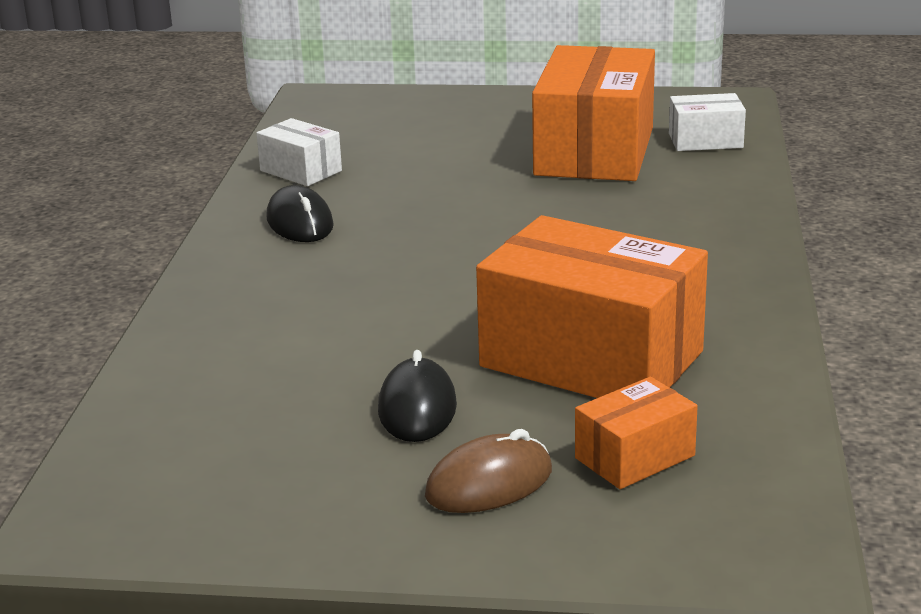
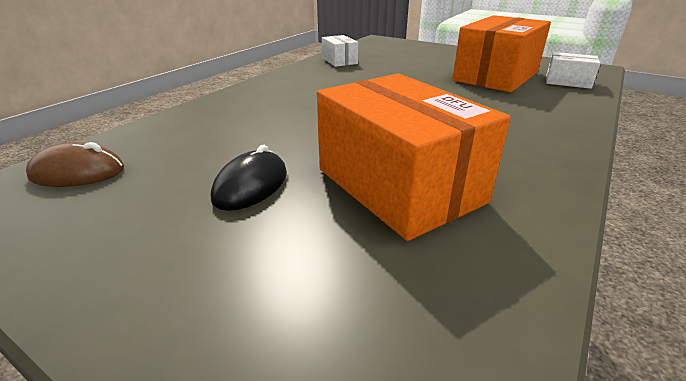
camera: 25 degrees right, 5 degrees up
(300, 222) = (313, 79): black mouse -> none
(489, 483) = (225, 264): brown mouse -> brown mouse (78, 173)
(634, 457) = (361, 282): orange box -> none

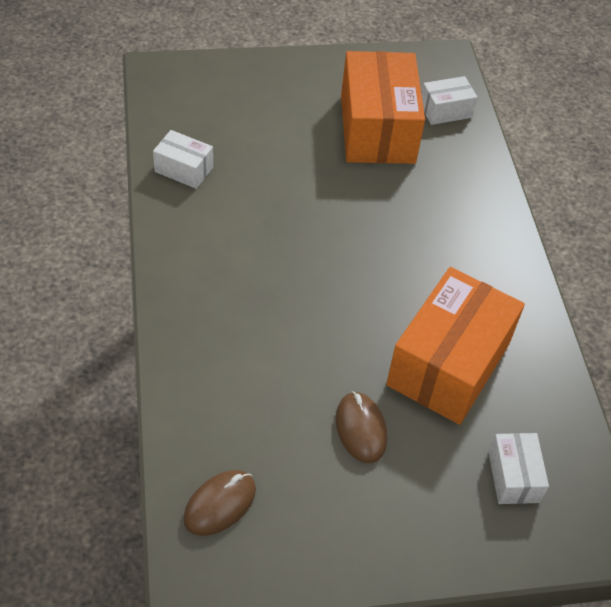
camera: 45 degrees left, 20 degrees up
(251, 186) = (361, 429): black mouse -> brown mouse
(350, 311) = (513, 476): none -> white box
(399, 185) = (448, 364): orange box -> orange box turned 75 degrees counterclockwise

